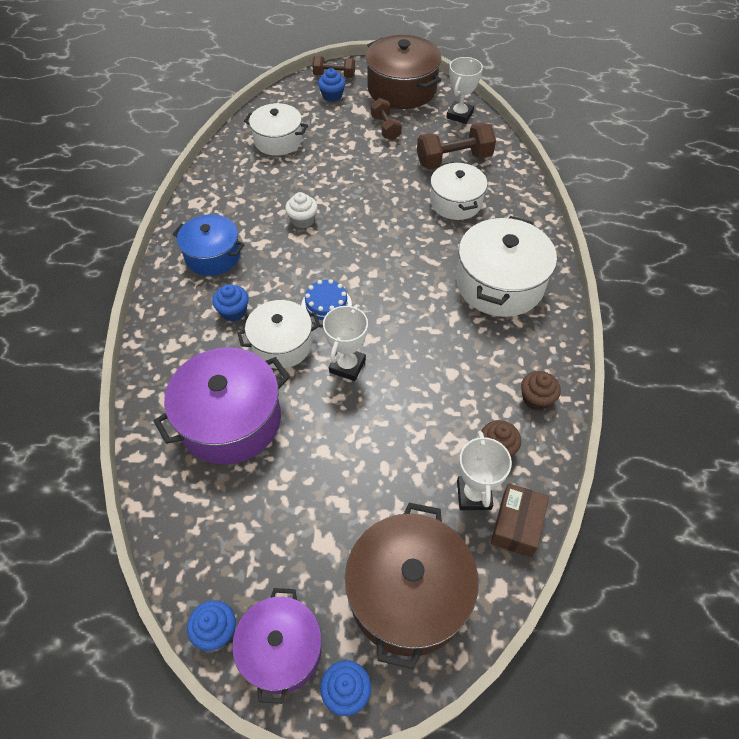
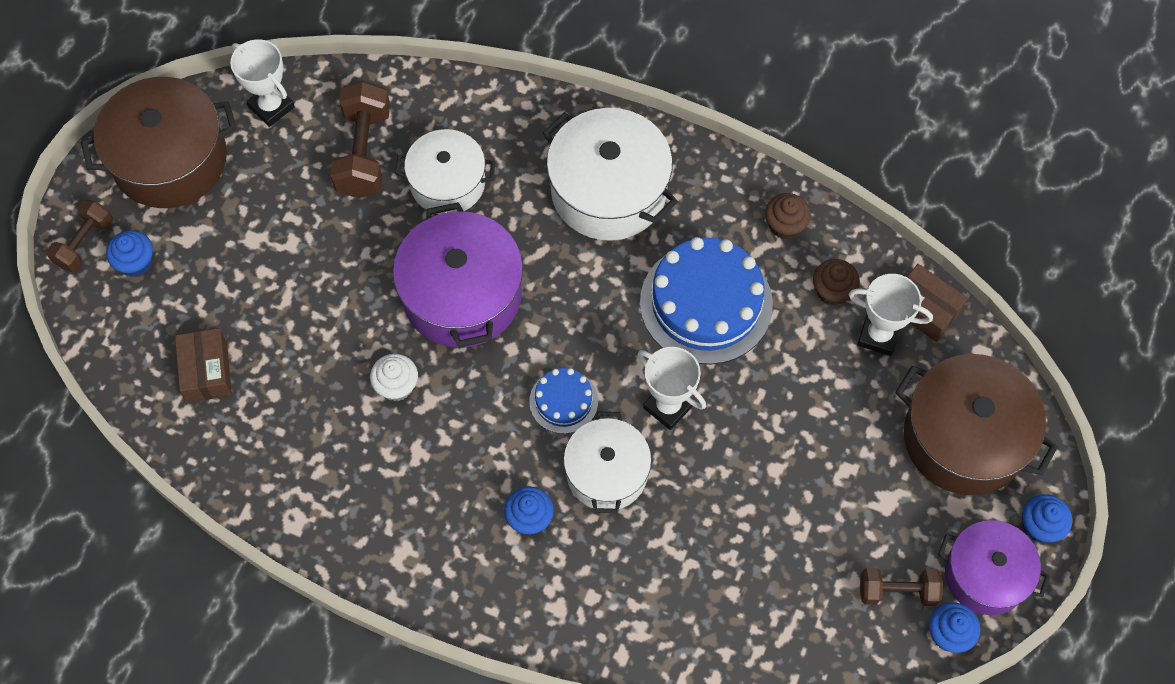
camera: 70 degrees left, 10 degrees up
(213, 256) = (415, 522): blue pot -> none
(230, 420) = (699, 561): purple pot -> purple pot (462, 295)
(278, 140) = (206, 371): white pot -> brown box
(385, 128) = (251, 214): brown dumbbell -> brown dumbbell (897, 591)
(442, 366) = (706, 303): none -> blue cake

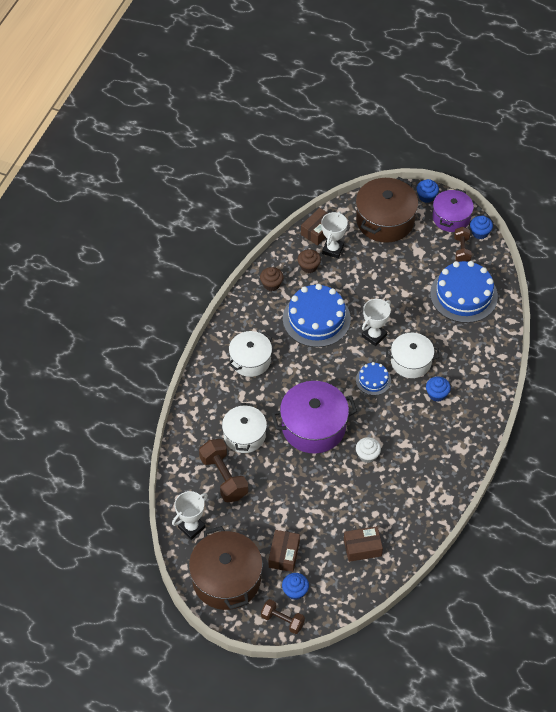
camera: 90 degrees left, 10 degrees down
(206, 246) = (284, 554): none -> brown box
(364, 152) = (224, 477): brown dumbbell -> brown dumbbell turned 60 degrees clockwise
(608, 191) = (250, 360): white pot -> white pot, size x0.65
(777, 587) = (463, 295): none -> blue cake

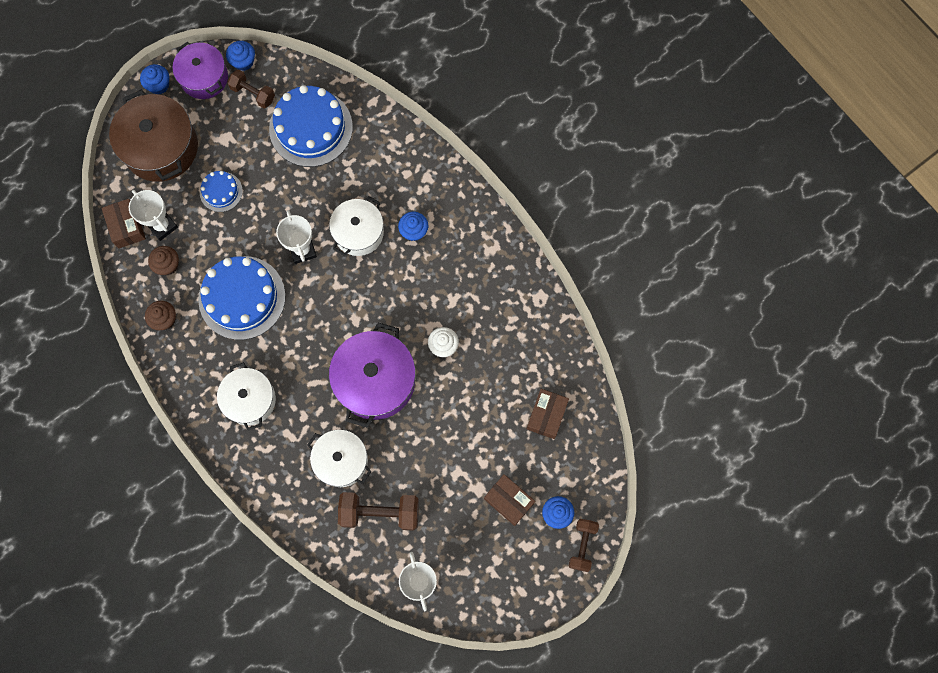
camera: 60 degrees left, 20 degrees up
(226, 579) = (503, 578): brown pot -> none
(282, 620) = (582, 545): brown dumbbell -> brown dumbbell turned 45 degrees counterclockwise
(373, 380) = (357, 285): blue cake -> blue cake (221, 191)

